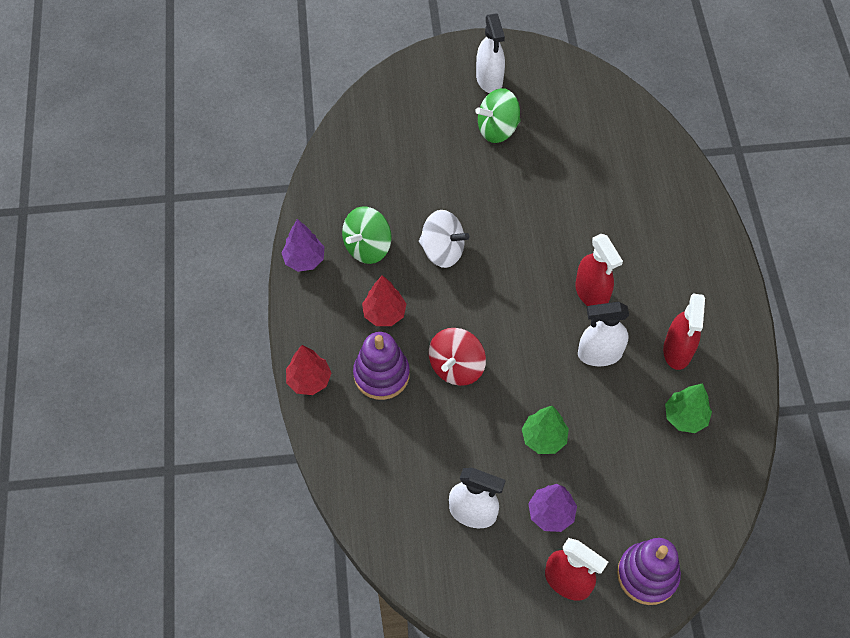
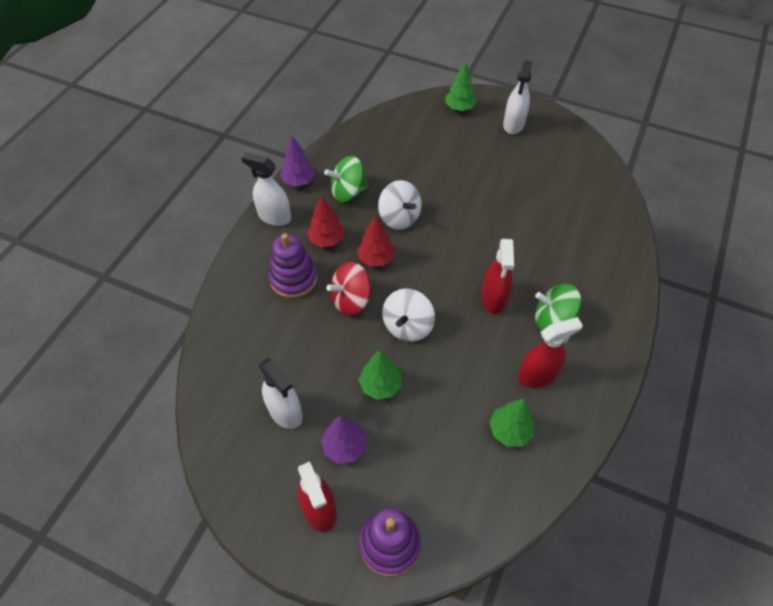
camera: 30 degrees right, 5 degrees down
(309, 380) = (241, 258): red tree -> red tree (376, 258)
(418, 84) = (459, 108): none -> green tree
(497, 129) = (497, 157): green spinning top -> green spinning top (553, 320)
(529, 365) = (407, 326): none -> white spinning top
(599, 354) = (469, 345): white spray bottle -> white spray bottle (274, 217)
(677, 351) = (537, 375): red spray bottle -> red spray bottle turned 150 degrees counterclockwise

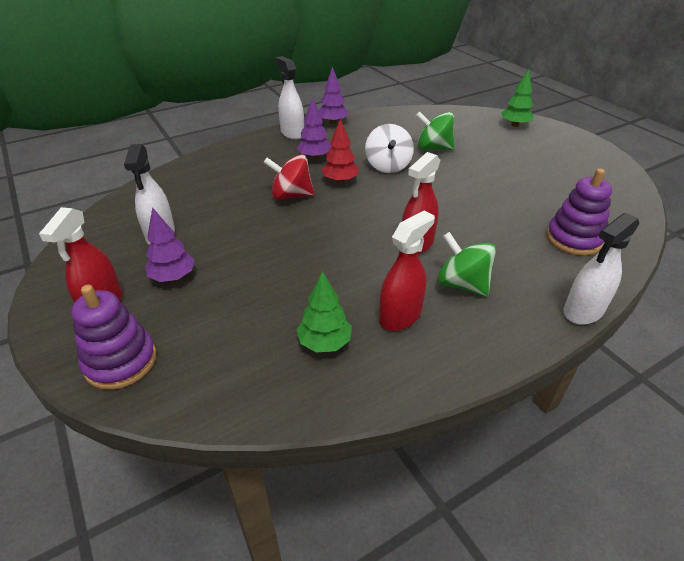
camera: 35 degrees right, 15 degrees down
(293, 279) = (264, 168): purple stacking toy -> purple stacking toy (574, 239)
(326, 240) = (314, 157): red tree -> purple tree
(348, 192) = (363, 139): green spinning top -> green spinning top (433, 148)
(380, 385) = (249, 254): green tree -> none
(407, 326) = (317, 229): white spinning top -> none
(513, 125) = (558, 148): white spray bottle -> white spray bottle (583, 311)
(537, 375) = (400, 316): red spray bottle -> red spray bottle turned 60 degrees counterclockwise

